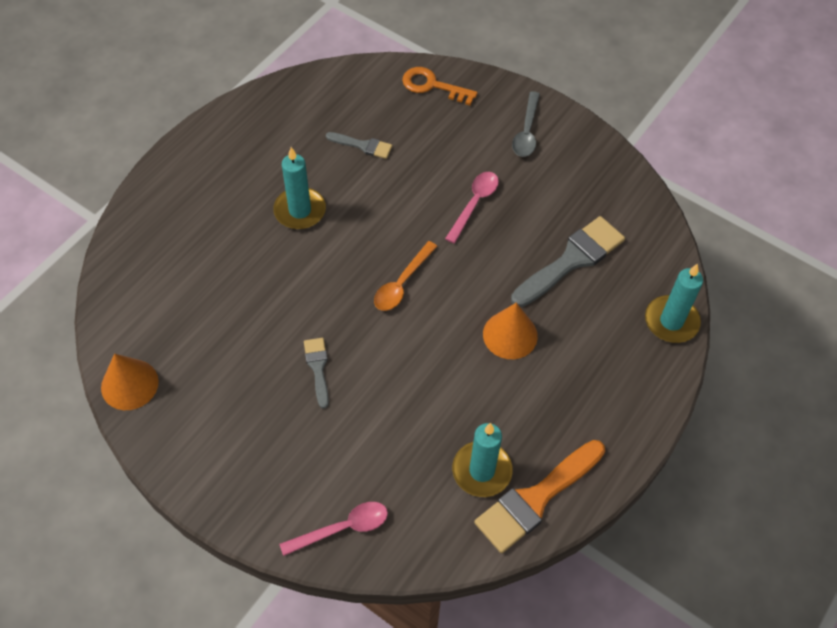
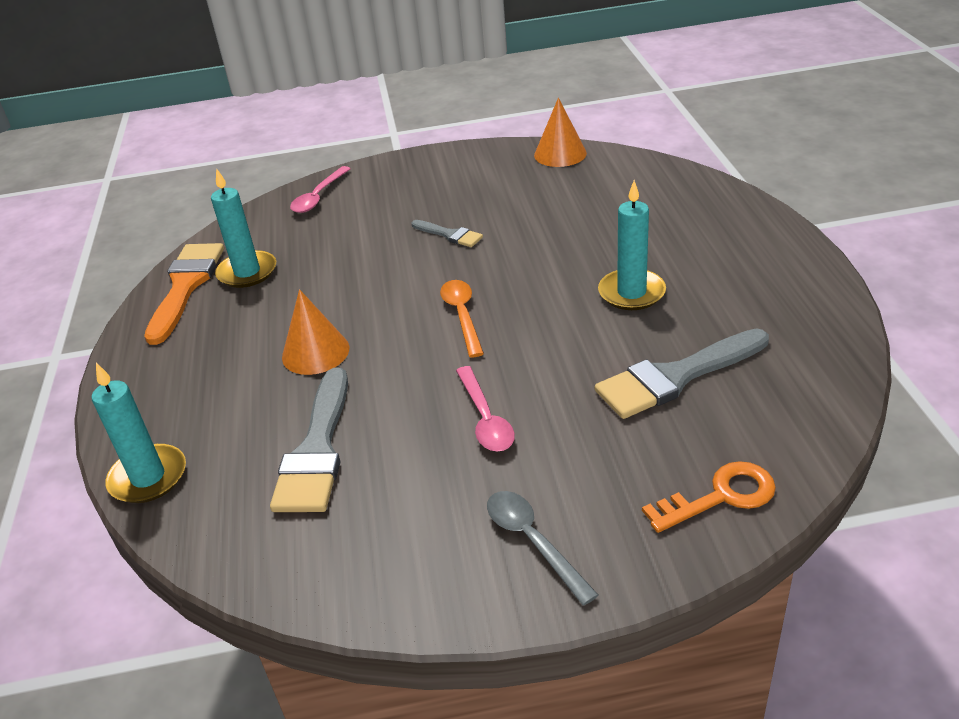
camera: 140 degrees right, 20 degrees down
(363, 146) = (675, 377): grey brush -> grey brush, size x1.91

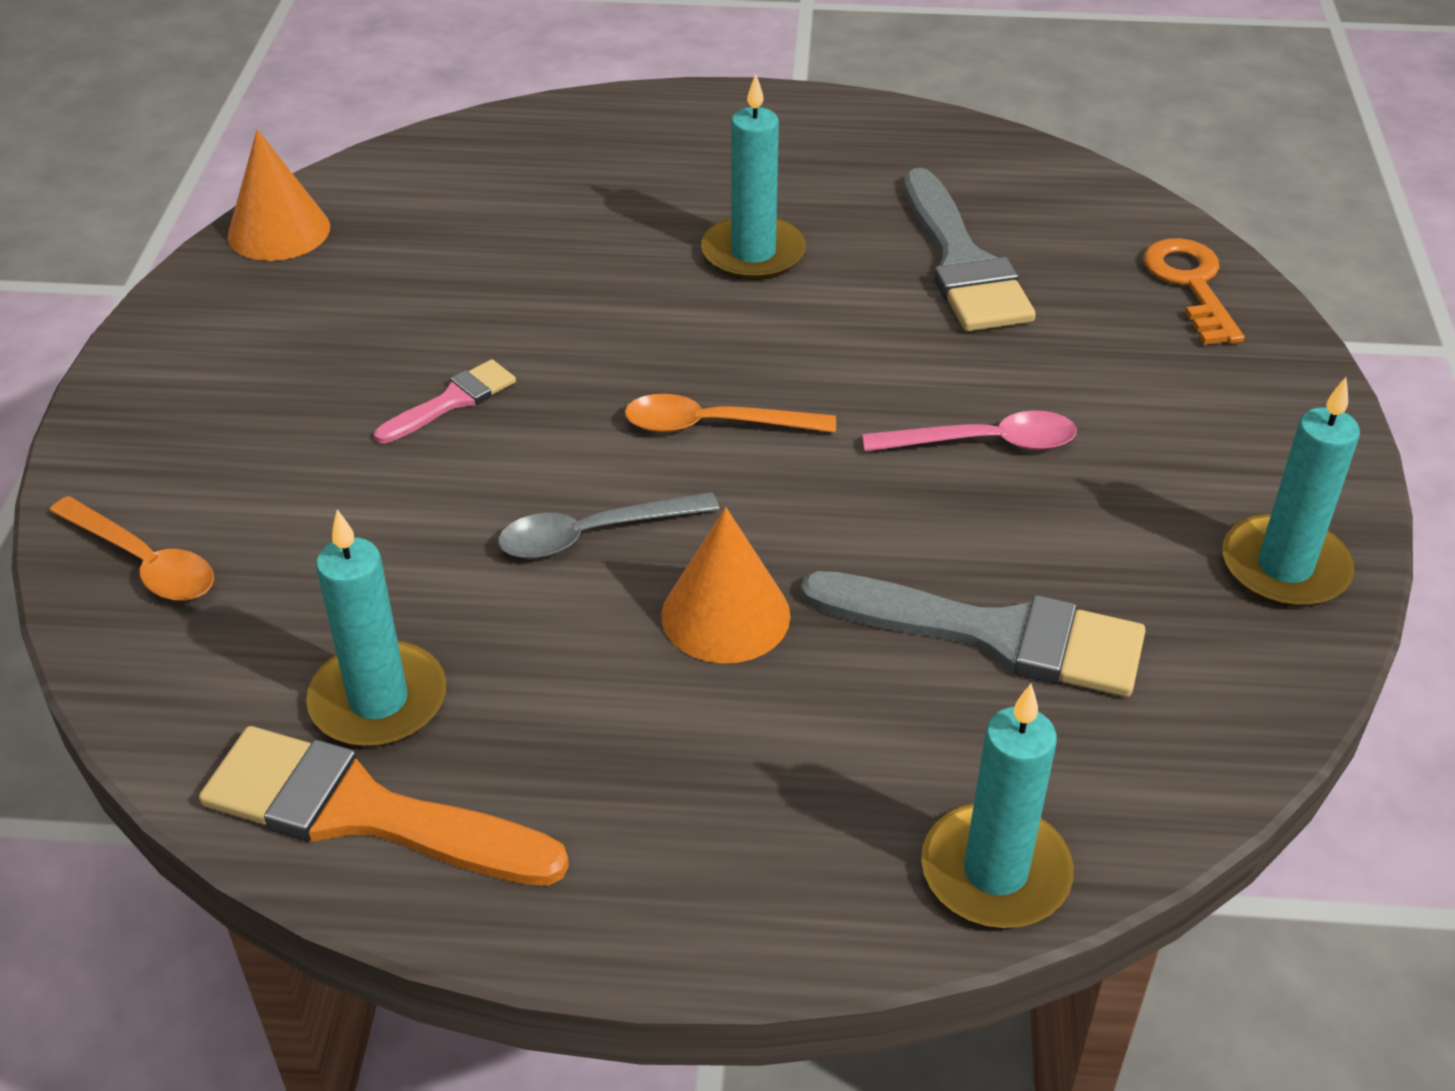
camera: 80 degrees left, 5 degrees up
(318, 196) = (144, 562): pink spoon -> orange spoon
(405, 579) = (1284, 567): none -> turquoise candle
(450, 235) = (452, 401): grey brush -> pink brush
(533, 541) = (1236, 442): grey spoon -> grey spoon (593, 534)

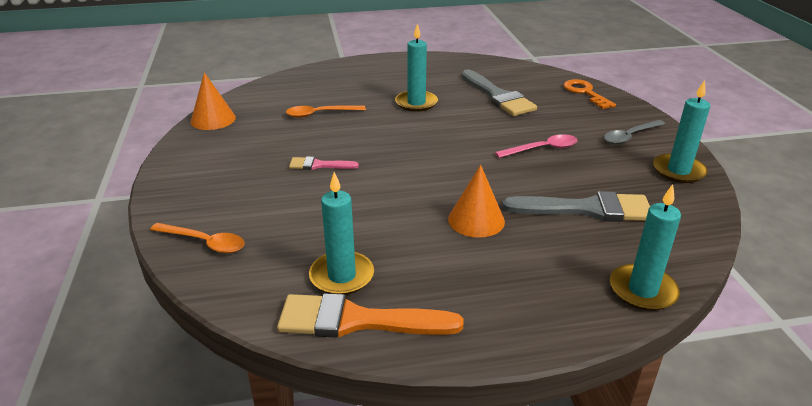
camera: 15 degrees left, 10 degrees down
(452, 401) = (318, 165): pink brush -> pink brush turned 120 degrees counterclockwise
(593, 534) = (404, 201): grey spoon -> grey spoon (630, 136)
(714, 425) = (433, 158): orange spoon -> orange spoon (320, 114)

